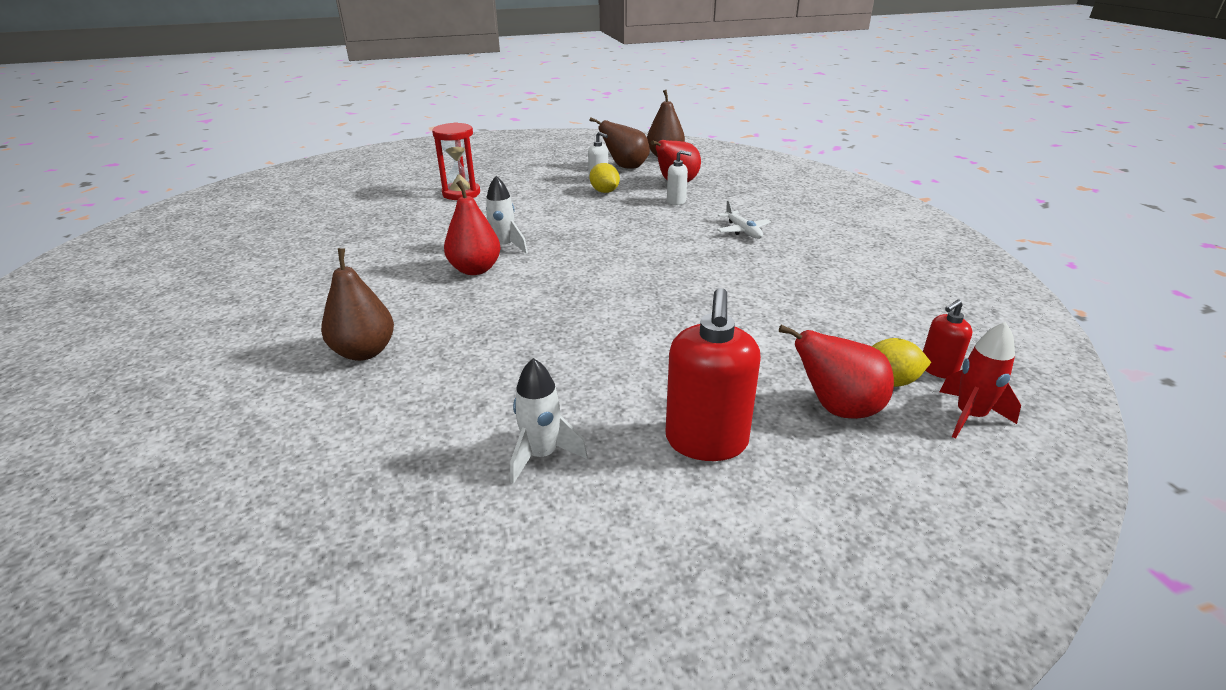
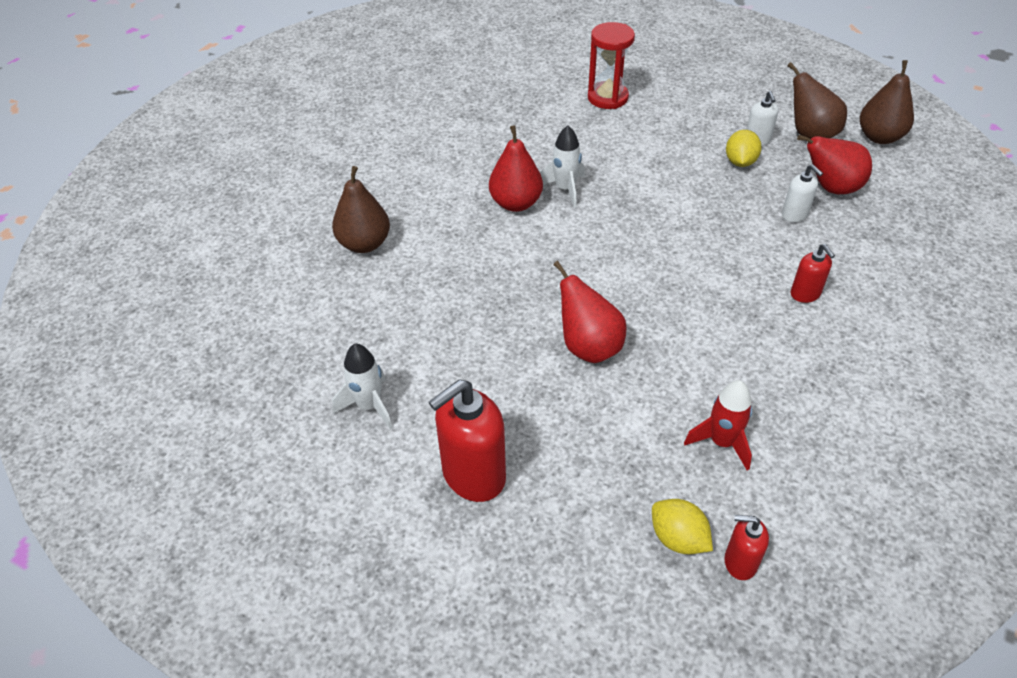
camera: 45 degrees right, 15 degrees up
(742, 231) = (805, 294): white plane -> red soap dispenser
(837, 409) = (599, 526): red pear -> red pear (588, 347)
(969, 416) = (691, 617): red rocket -> red rocket (722, 442)

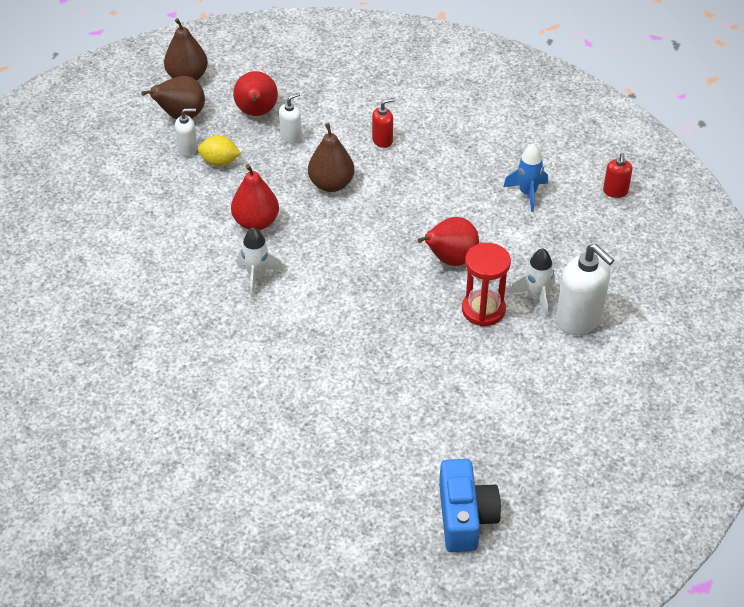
camera: 95 degrees left, 0 degrees up
(207, 333) = (465, 517): none -> blue camera
(364, 244) = (339, 417): brown pear -> brown pear (331, 184)
(369, 406) = (528, 387): white rocket -> white rocket (536, 297)
(473, 475) = (579, 319): red soap dispenser -> white soap dispenser
(516, 203) = (278, 310): red pear -> red pear (256, 222)
(607, 98) = (108, 247): red hourglass -> red hourglass (483, 310)
(678, 538) = (605, 217): yellow lemon -> none
(722, 442) = (527, 193): red rocket -> blue rocket

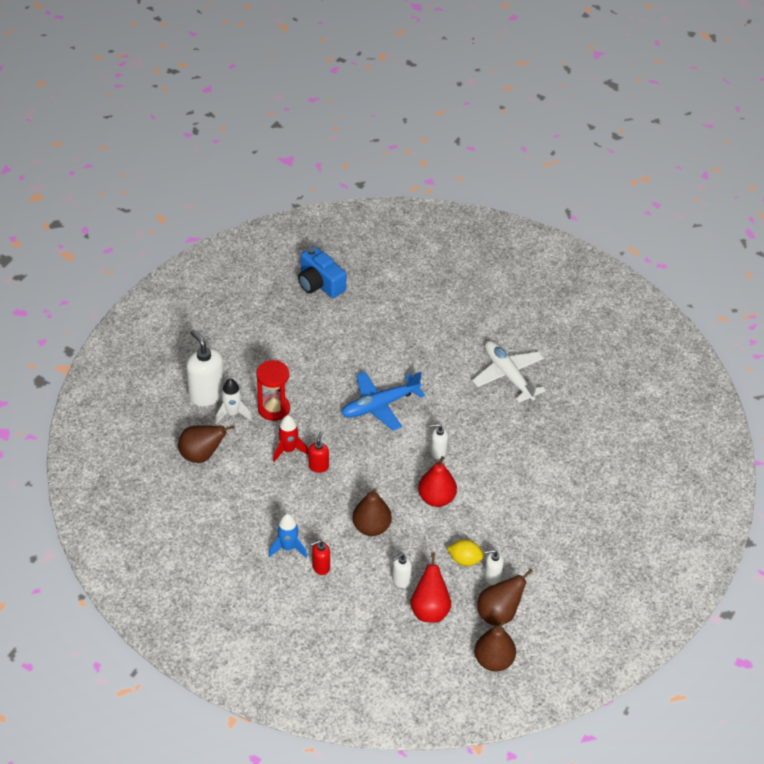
camera: 175 degrees left, 0 degrees up
(161, 392) = (508, 376): none -> white plane
(257, 277) = (438, 452): white rocket -> white soap dispenser
(340, 329) = (380, 405): none -> blue plane
(450, 260) = (288, 450): red pear -> red rocket
(465, 517) = (320, 283): blue camera -> blue camera turned 45 degrees counterclockwise
(527, 193) = (211, 501): blue rocket -> blue rocket (288, 548)
(557, 242) = (201, 455): none -> brown pear
(615, 191) = (138, 495): red soap dispenser -> red soap dispenser (318, 466)

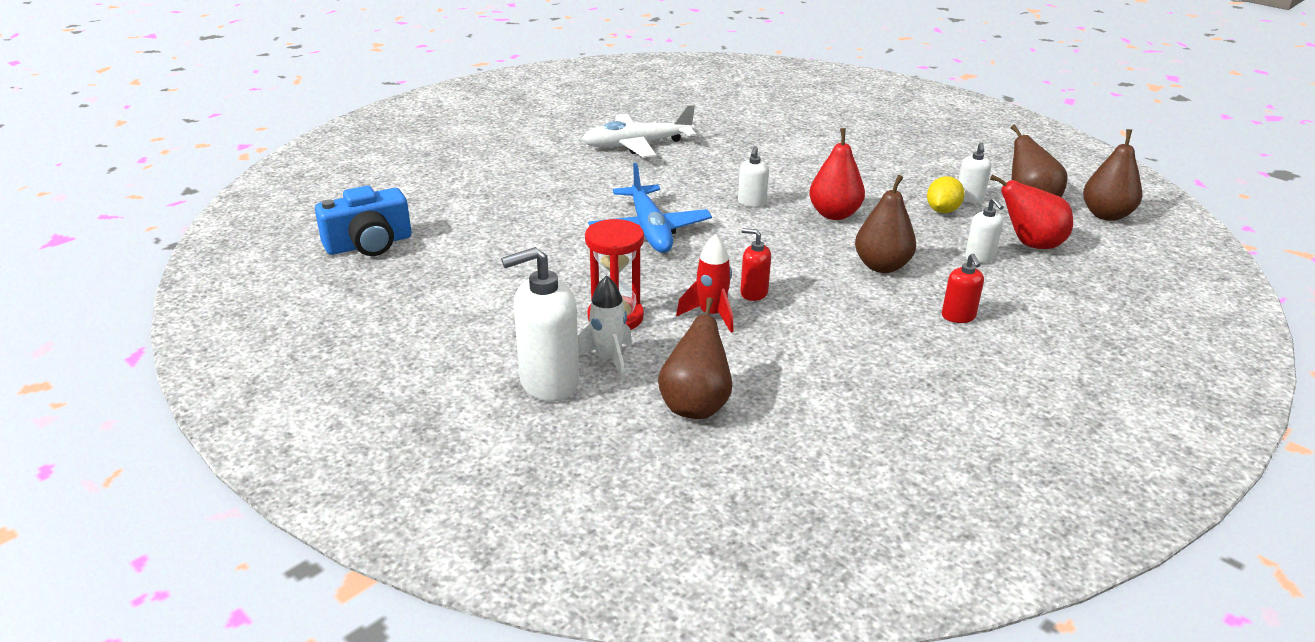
camera: 75 degrees left, 15 degrees down
(288, 548) = (919, 341): blue rocket -> none

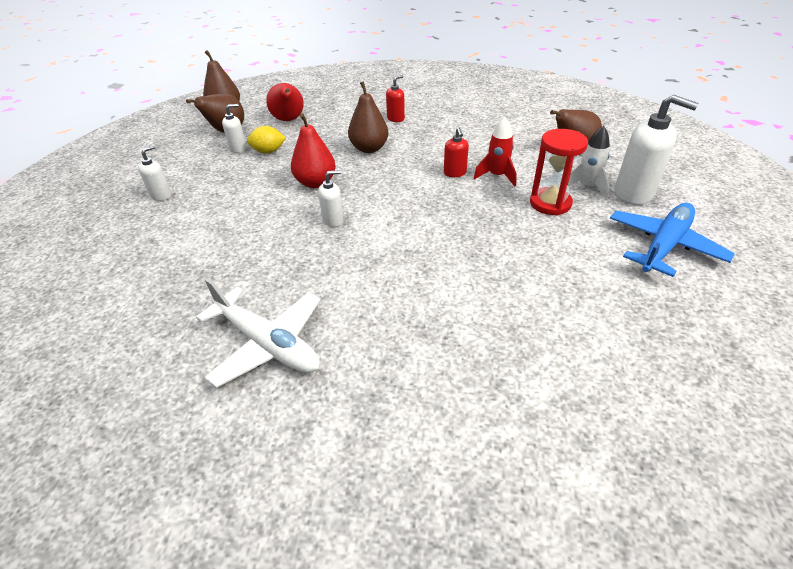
camera: 125 degrees left, 10 degrees up
(369, 244) = (683, 395): blue camera -> none
(649, 230) = (433, 244): blue plane -> blue plane (664, 246)
(979, 257) = (322, 128): white soap dispenser -> white soap dispenser (161, 195)

